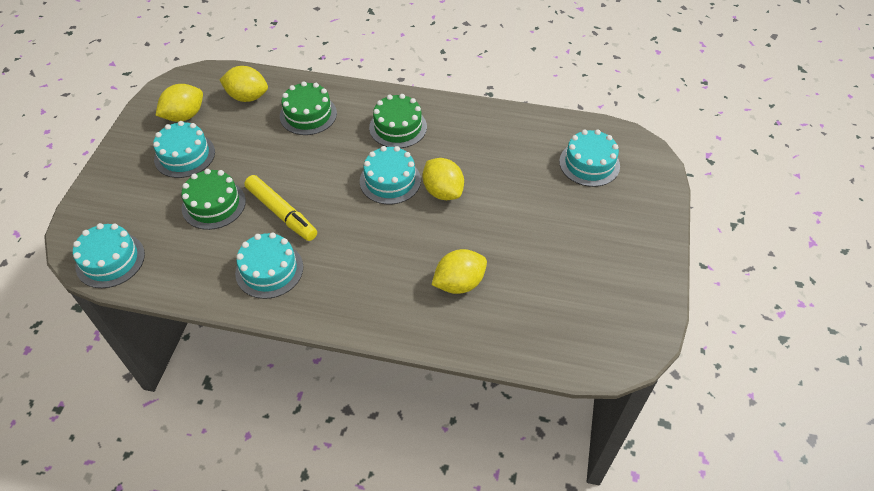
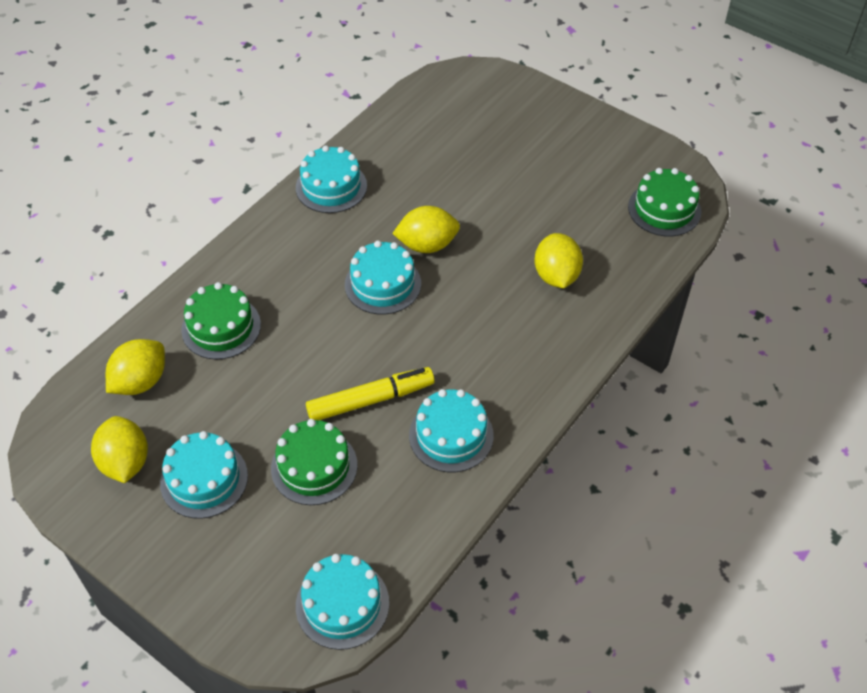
camera: 65 degrees left, 0 degrees up
(398, 127) = (303, 249): green cake -> green cake (664, 209)
(589, 163) = (460, 119): turquoise cake -> turquoise cake (331, 186)

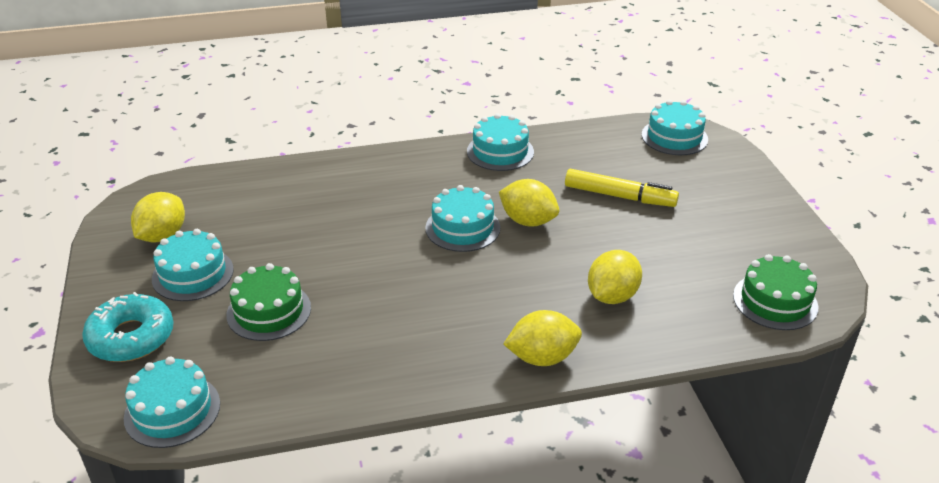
camera: 40 degrees right, 15 degrees down
(140, 381) = (231, 197): yellow lemon -> yellow lemon (542, 357)
(221, 327) = (319, 194): green cake -> none
(225, 572) = (131, 337): none -> turquoise donut
(370, 400) = (361, 294): yellow marker -> yellow marker (619, 196)
(451, 435) = (389, 353): turquoise cake -> turquoise cake (674, 137)

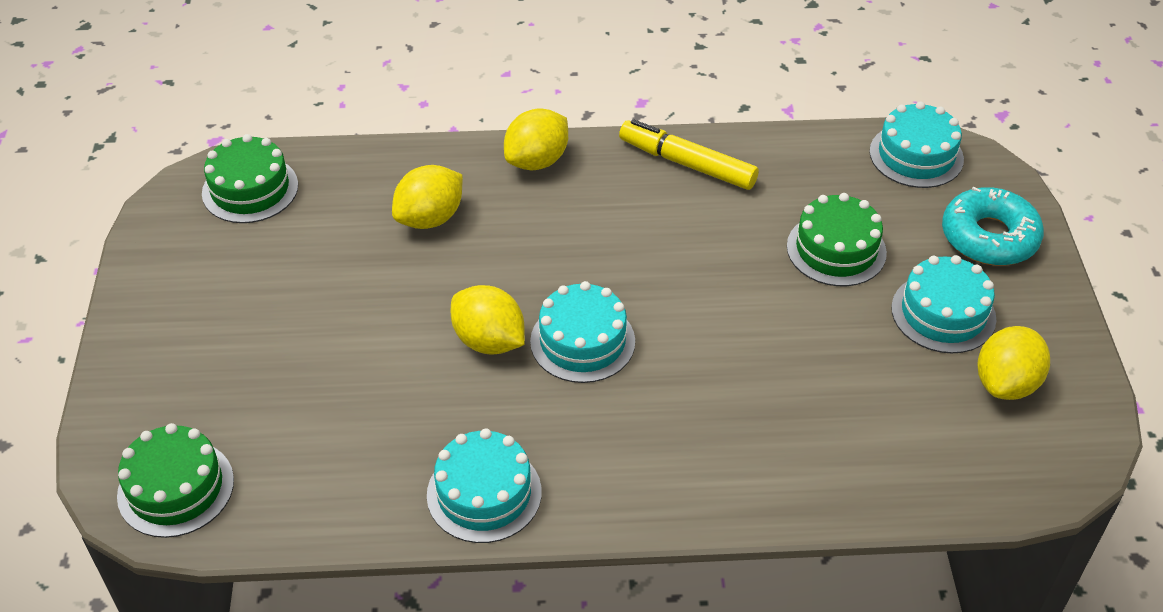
camera: 170 degrees left, 10 degrees up
(542, 357) = (537, 161): yellow lemon -> yellow lemon turned 45 degrees counterclockwise
(619, 196) = (339, 369): yellow marker -> yellow marker (687, 164)
(674, 137) = (176, 488): turquoise cake -> green cake

